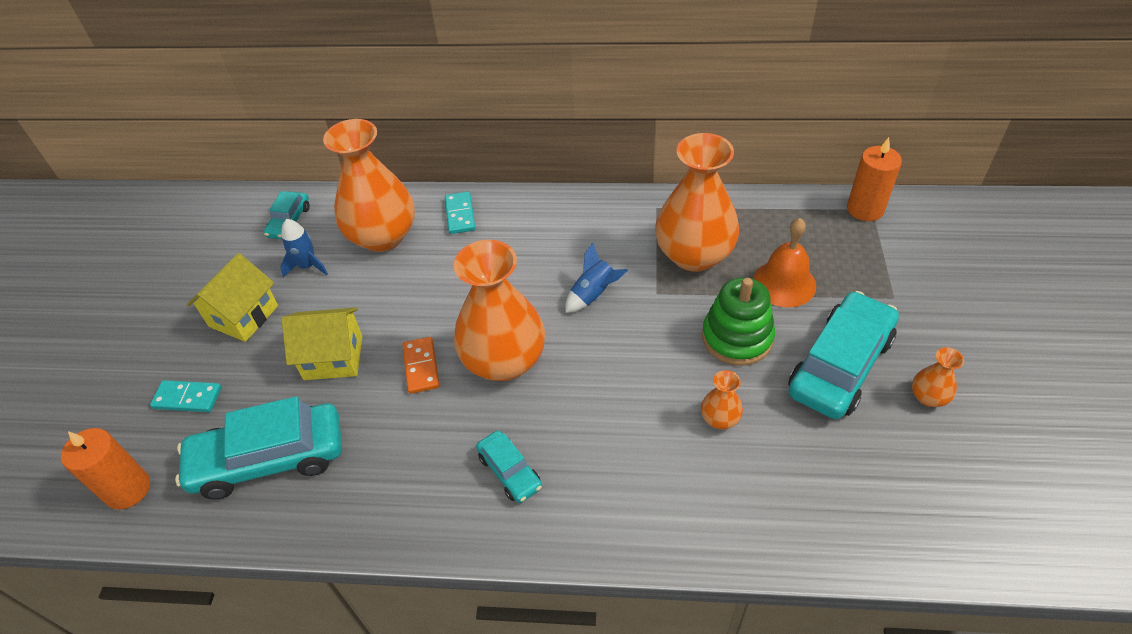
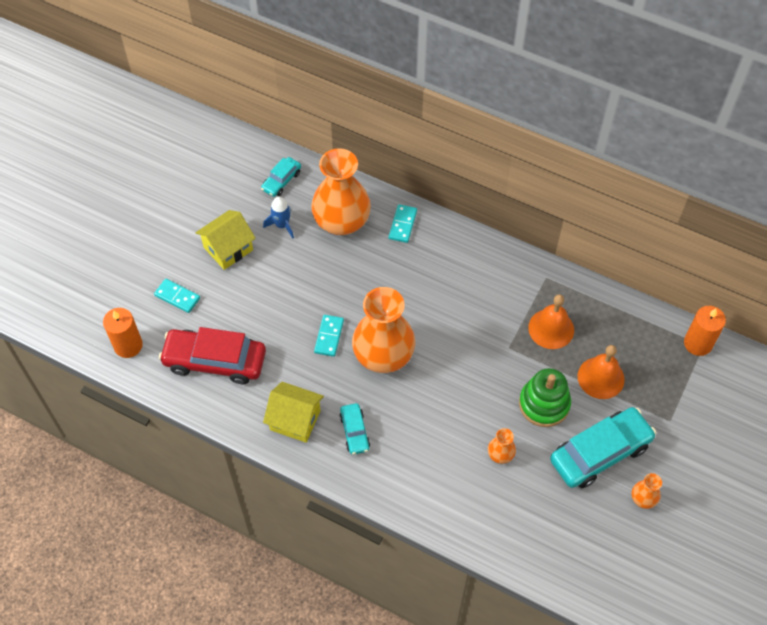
camera: 20 degrees right, 10 degrees up
(269, 459) = (215, 361): turquoise car -> red car
(333, 357) = (276, 306): yellow house -> yellow house (295, 420)
(421, 367) = (329, 336): orange domino -> turquoise domino
(593, 295) = (465, 331): blue rocket -> none
(694, 255) = (551, 328): orange vase -> orange bell

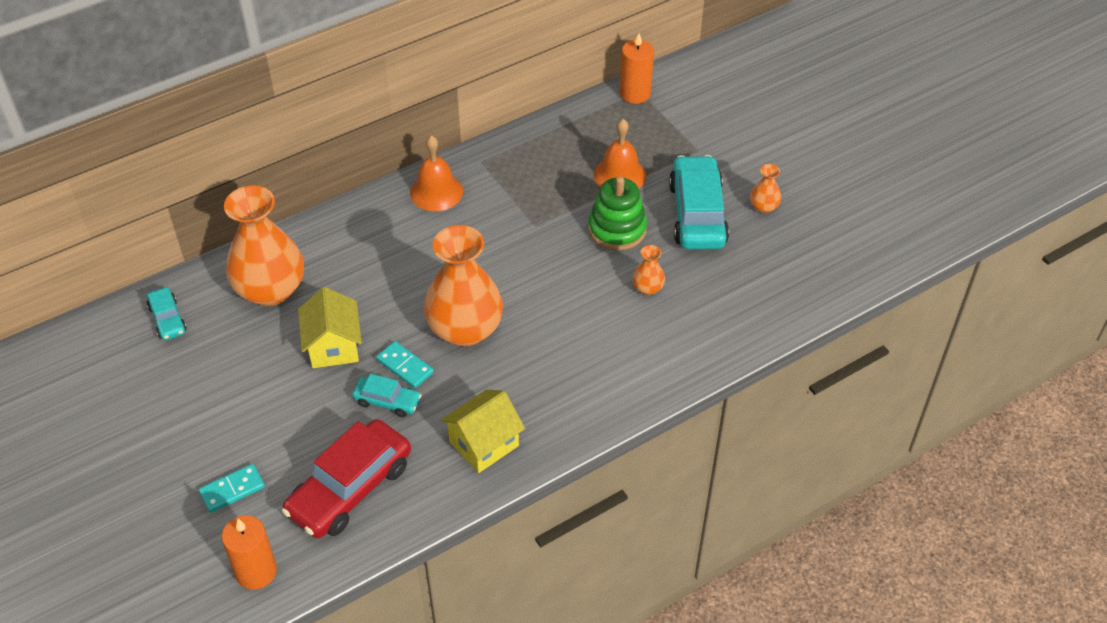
camera: 60 degrees left, 10 degrees down
(228, 249) = (212, 410): yellow house -> yellow house (333, 346)
(282, 225) = (226, 345): blue rocket -> none
(354, 432) = (537, 396): turquoise car -> turquoise car (387, 401)
(403, 225) = (322, 240): turquoise domino -> none
(551, 328) = (540, 184): orange bell -> orange bell (436, 192)

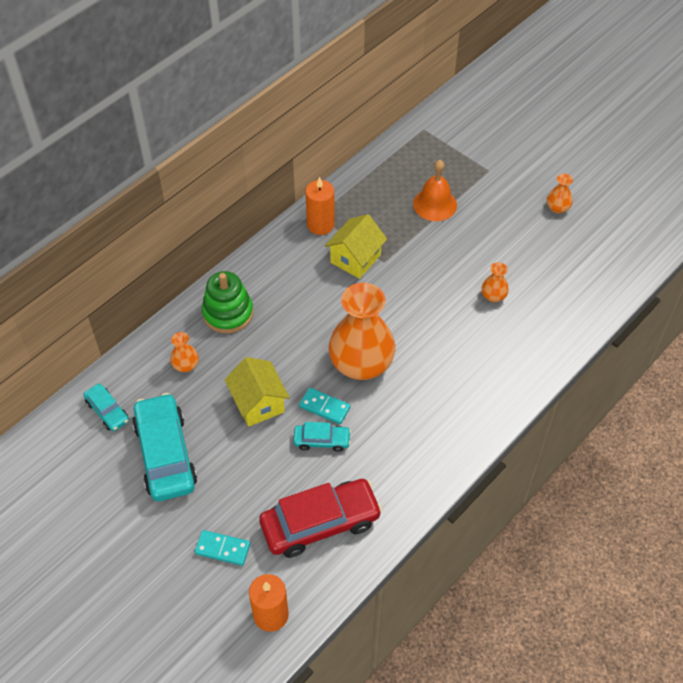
camera: 15 degrees left, 5 degrees up
(232, 490) = (222, 548): turquoise domino -> turquoise domino turned 60 degrees clockwise
(270, 289) = (186, 365): orange vase -> orange vase, size x0.43
(350, 488) = (320, 523): red car -> red car turned 135 degrees counterclockwise
(436, 192) = (291, 249): orange bell -> none
(484, 444) = (414, 458): yellow house -> yellow house (355, 258)
(617, 229) = (450, 251): green stacking toy -> green stacking toy (228, 313)
(635, 93) = (420, 131): orange candle -> orange candle (320, 224)
(697, 214) = (508, 225): turquoise car -> turquoise car (165, 454)

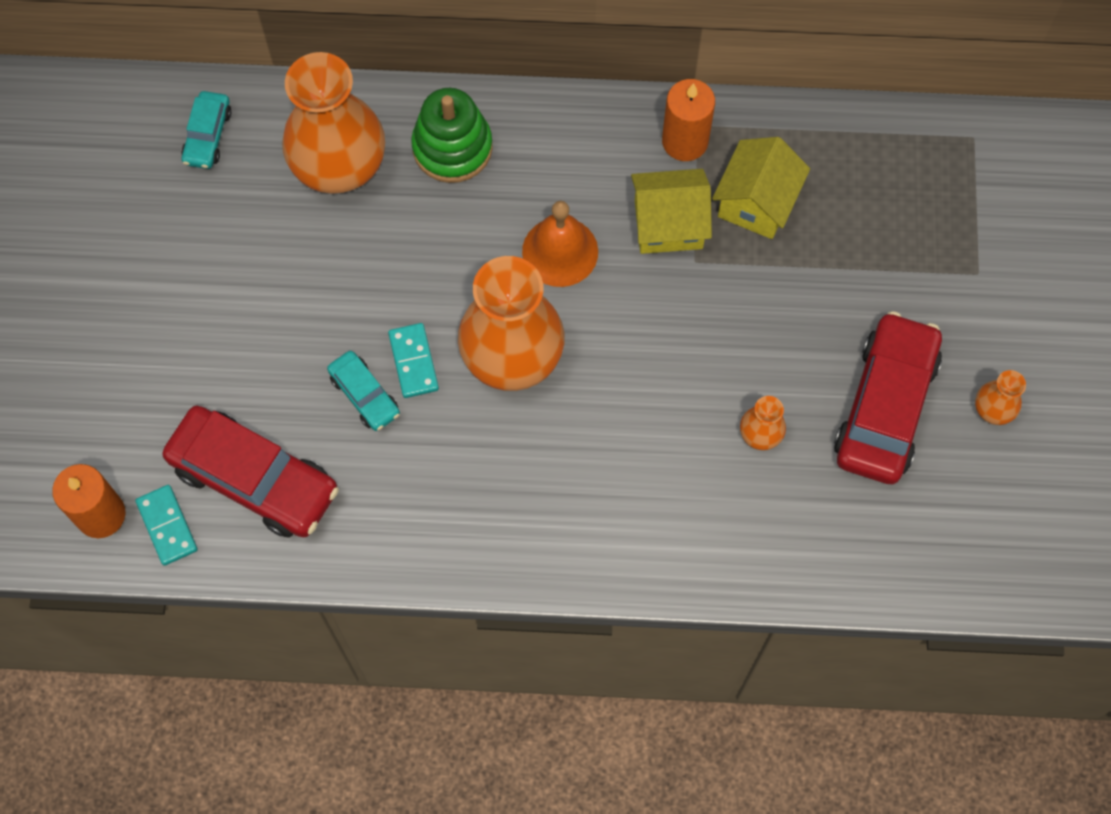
camera: 50 degrees right, 15 degrees up
(165, 454) = (205, 243): turquoise car -> none
(186, 365) = (339, 164): orange vase -> orange vase, size x2.32
(222, 548) = (138, 400): turquoise domino -> turquoise domino (167, 526)
(258, 403) = (356, 285): yellow house -> yellow house (756, 202)
(435, 204) = (850, 250): orange bell -> orange bell (560, 251)
(522, 243) = (885, 406): none -> red car

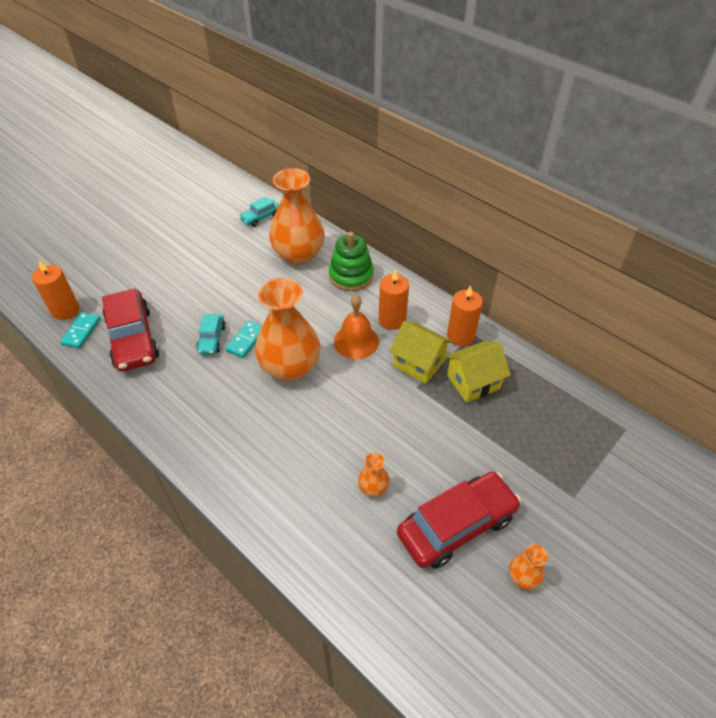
camera: 40 degrees right, 20 degrees down
(576, 181) = (392, 320): none -> orange candle

